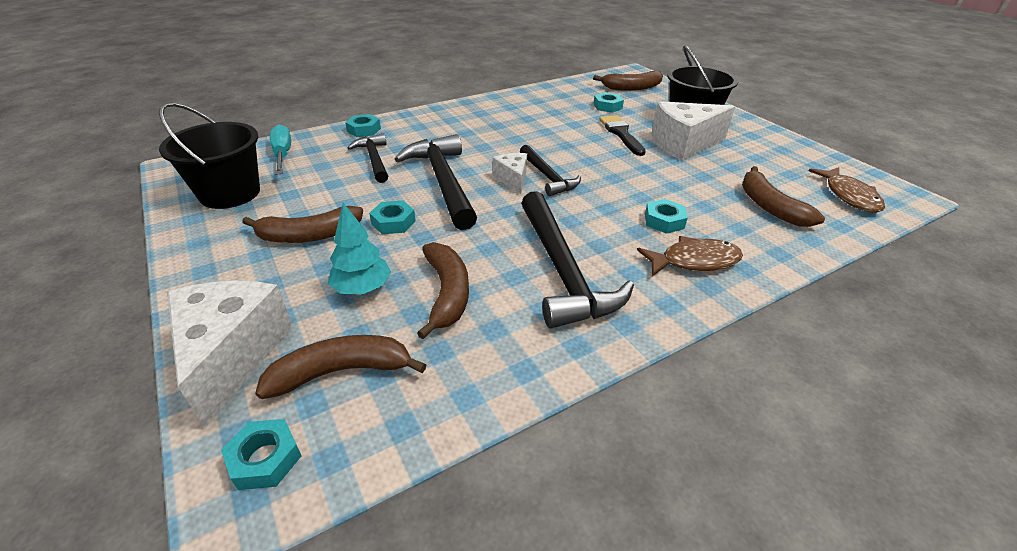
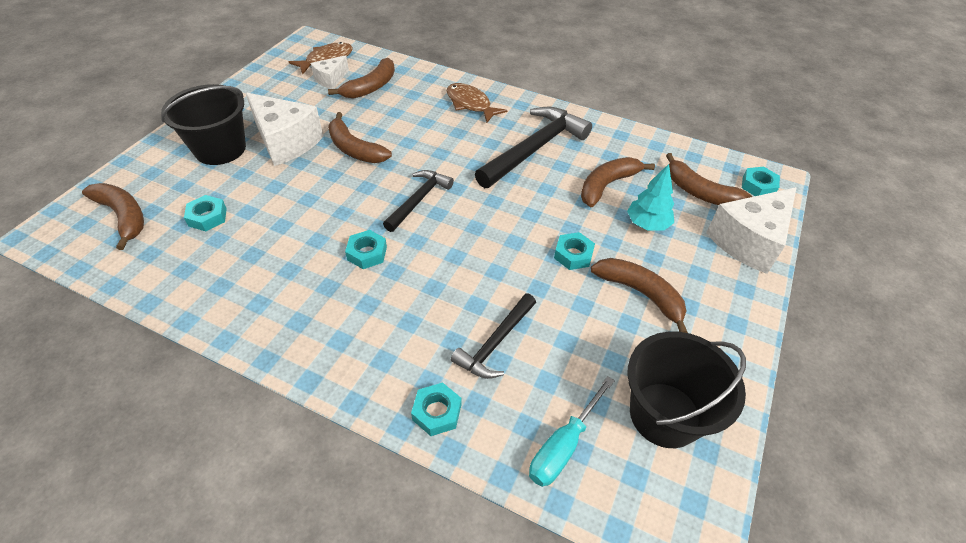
camera: 125 degrees left, 10 degrees up
(443, 181) = (487, 261): black hammer -> none
(512, 179) = (442, 218): white cheese -> white cheese (331, 79)
(621, 134) = (286, 184): black brush -> none
(650, 169) = (354, 149): none -> brown banana
(664, 221) = (434, 124): turquoise nut -> turquoise nut (367, 253)

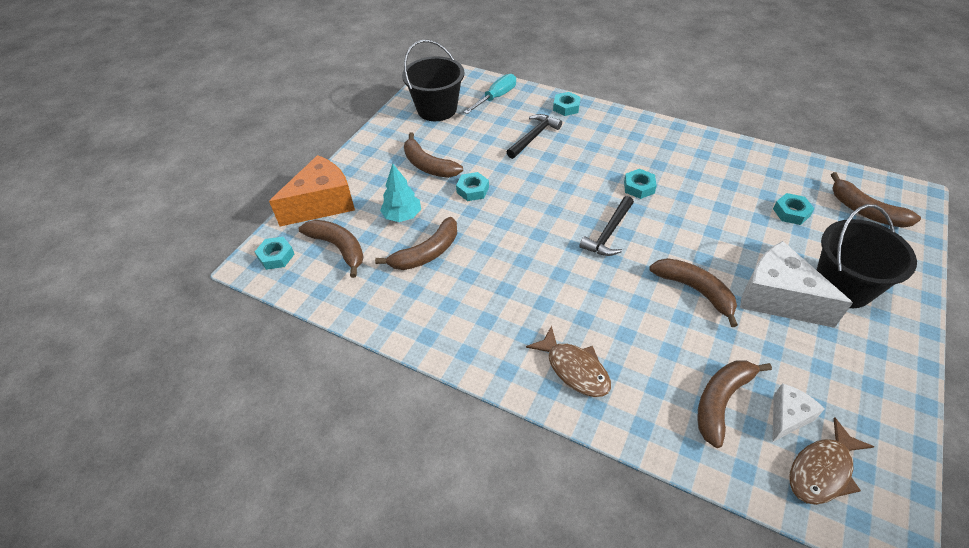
camera: 175 degrees left, 0 degrees up
(535, 149) = (494, 296): black hammer -> none
(749, 241) = (322, 204): white cheese -> orange cheese

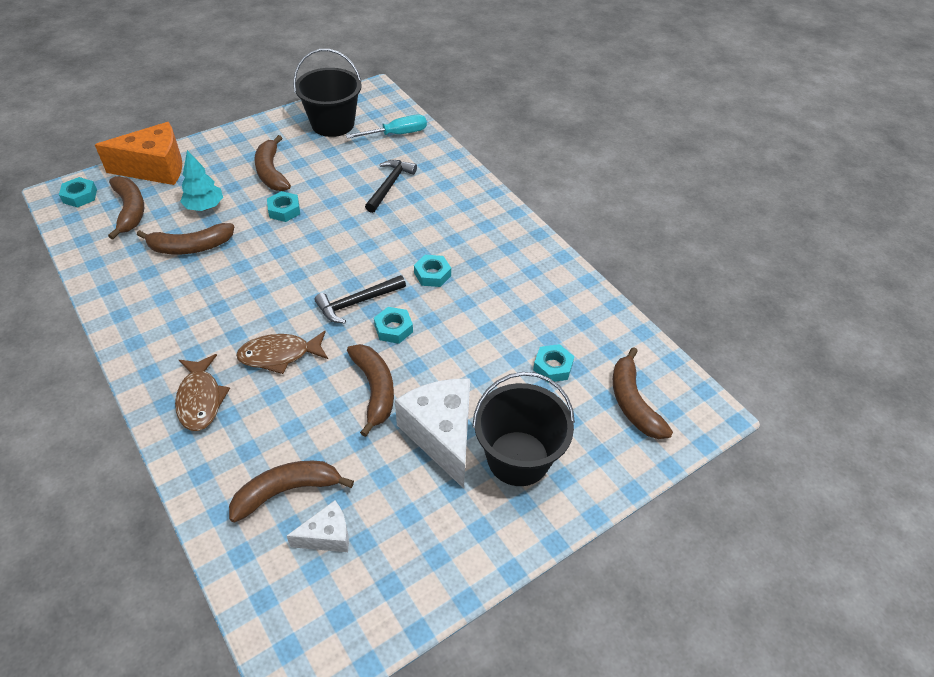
camera: 25 degrees right, 0 degrees up
(534, 137) = (390, 185): black hammer -> black hammer turned 45 degrees counterclockwise
(566, 107) = (451, 170): turquoise nut -> turquoise nut (393, 329)
(822, 470) = (304, 594): brown fish -> brown fish (279, 355)

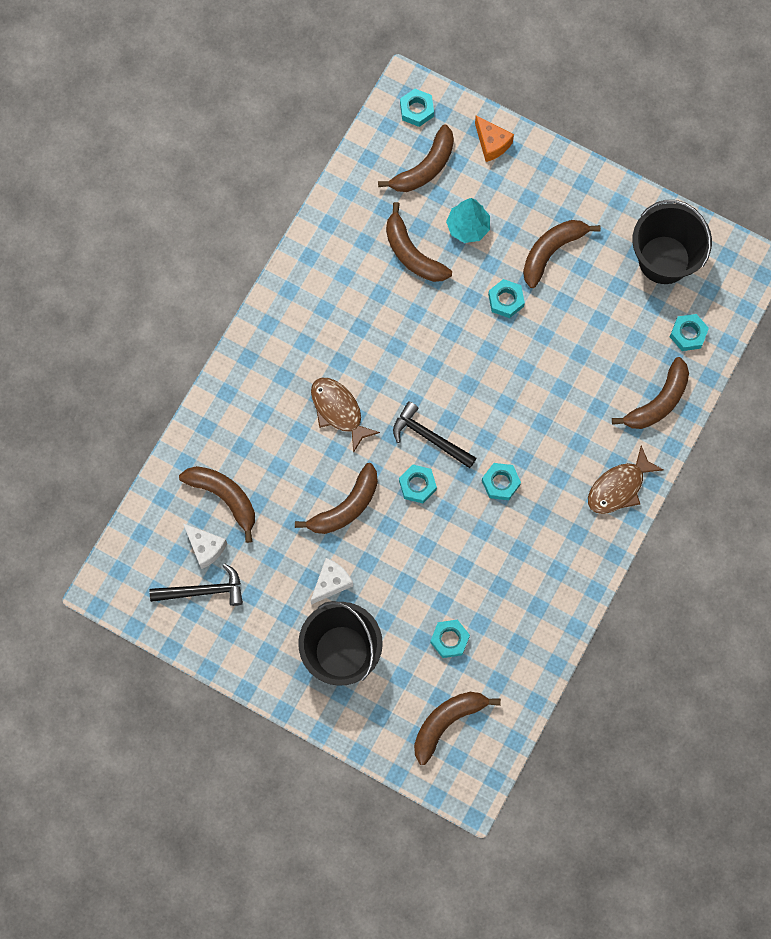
camera: 65 degrees right, 25 degrees up
(155, 168) = (491, 143): orange cheese -> orange cheese, size x0.53
(200, 399) = (265, 381): brown fish -> brown fish (619, 487)
(390, 185) = (600, 375): black hammer -> black hammer (203, 591)
(397, 134) = (688, 334): turquoise screwdriver -> turquoise nut
(435, 166) = (658, 402): none -> brown banana
(441, 435) = (331, 583): white cheese -> white cheese, size x0.53

